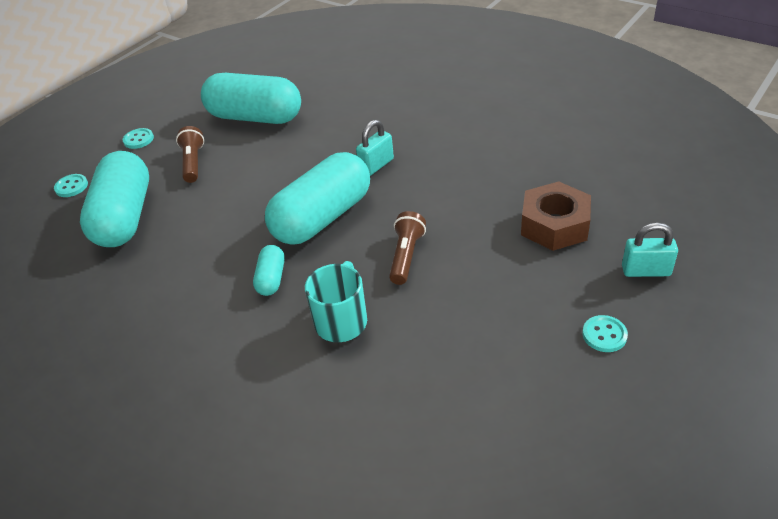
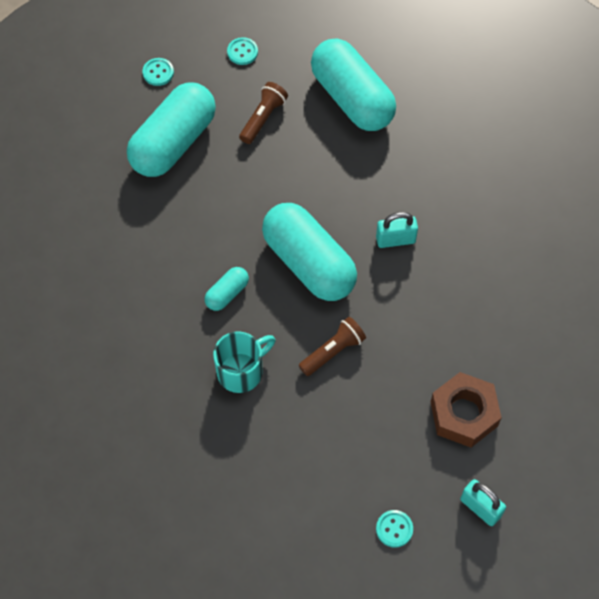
camera: 35 degrees right, 20 degrees up
(323, 217) = (308, 263): turquoise capsule -> turquoise capsule turned 60 degrees clockwise

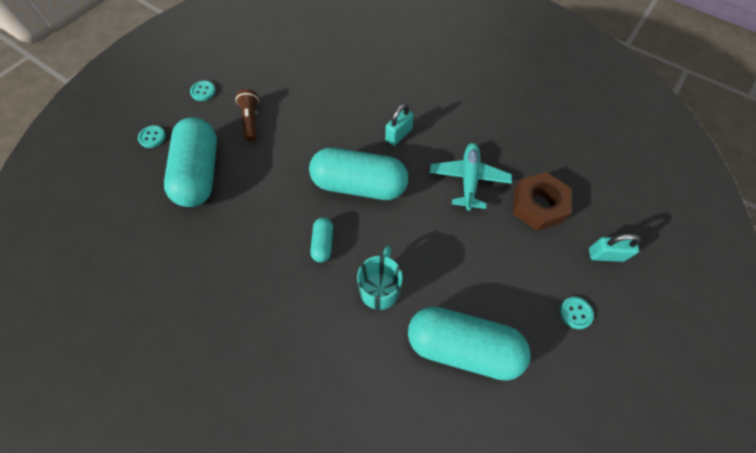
camera: 40 degrees left, 0 degrees up
(333, 351) = (426, 228): brown flashlight -> none
(352, 98) = (298, 76): turquoise capsule -> turquoise capsule (462, 346)
(421, 337) = (468, 179): none -> turquoise plane

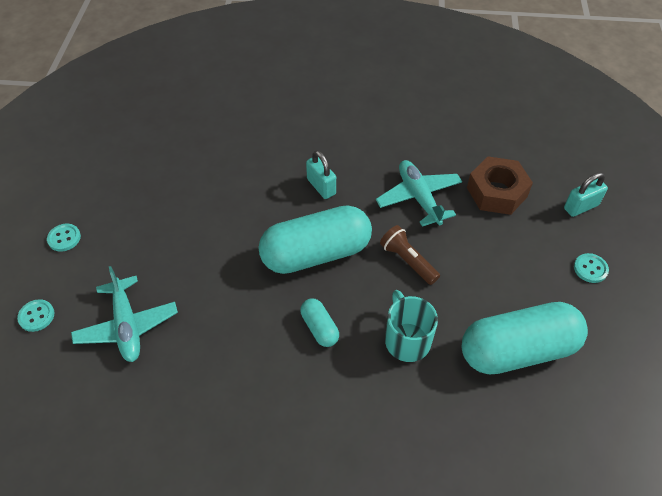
camera: 30 degrees left, 10 degrees down
(200, 173) = (127, 326): turquoise capsule -> turquoise plane
(250, 120) = (146, 243): brown flashlight -> brown flashlight (407, 261)
(398, 135) = (321, 186): turquoise padlock -> turquoise padlock turned 45 degrees counterclockwise

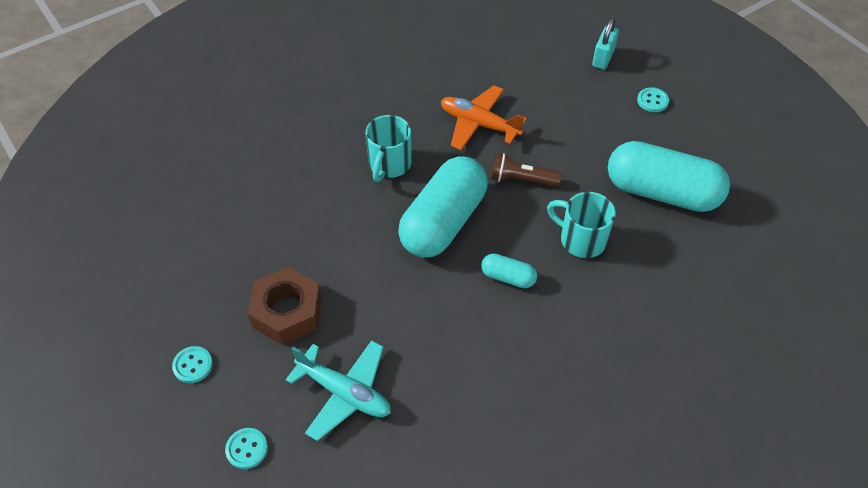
camera: 40 degrees left, 0 degrees up
(321, 186) = (389, 165): turquoise padlock -> turquoise mug
(419, 197) = (479, 124): turquoise plane -> orange plane
(497, 192) = (533, 83): brown nut -> brown nut (287, 312)
(517, 350) = (662, 192): turquoise capsule -> turquoise capsule turned 75 degrees clockwise

